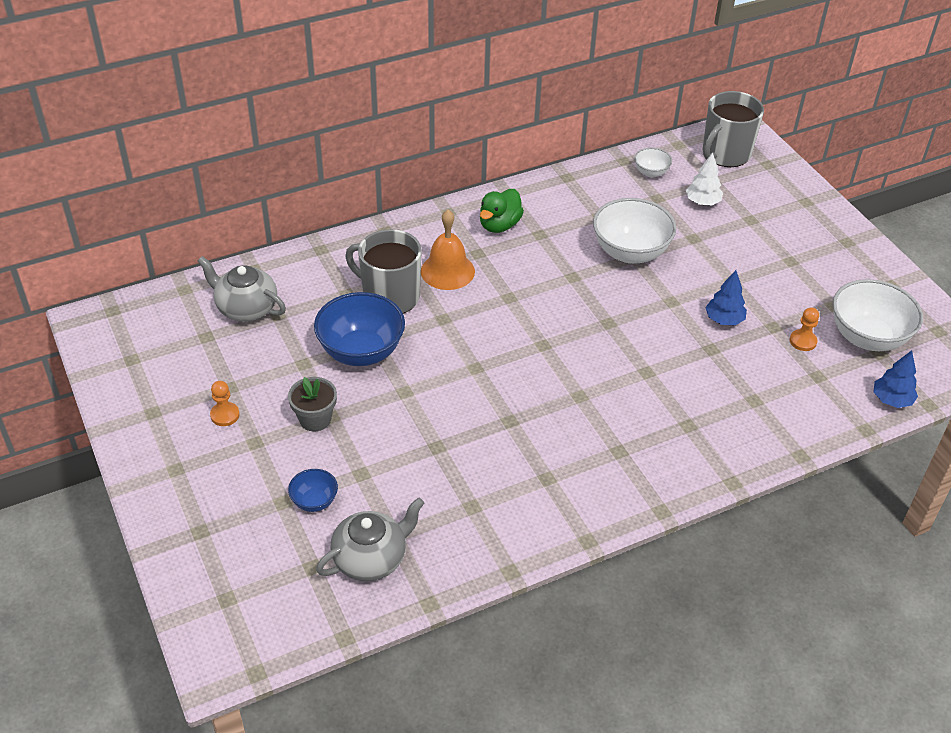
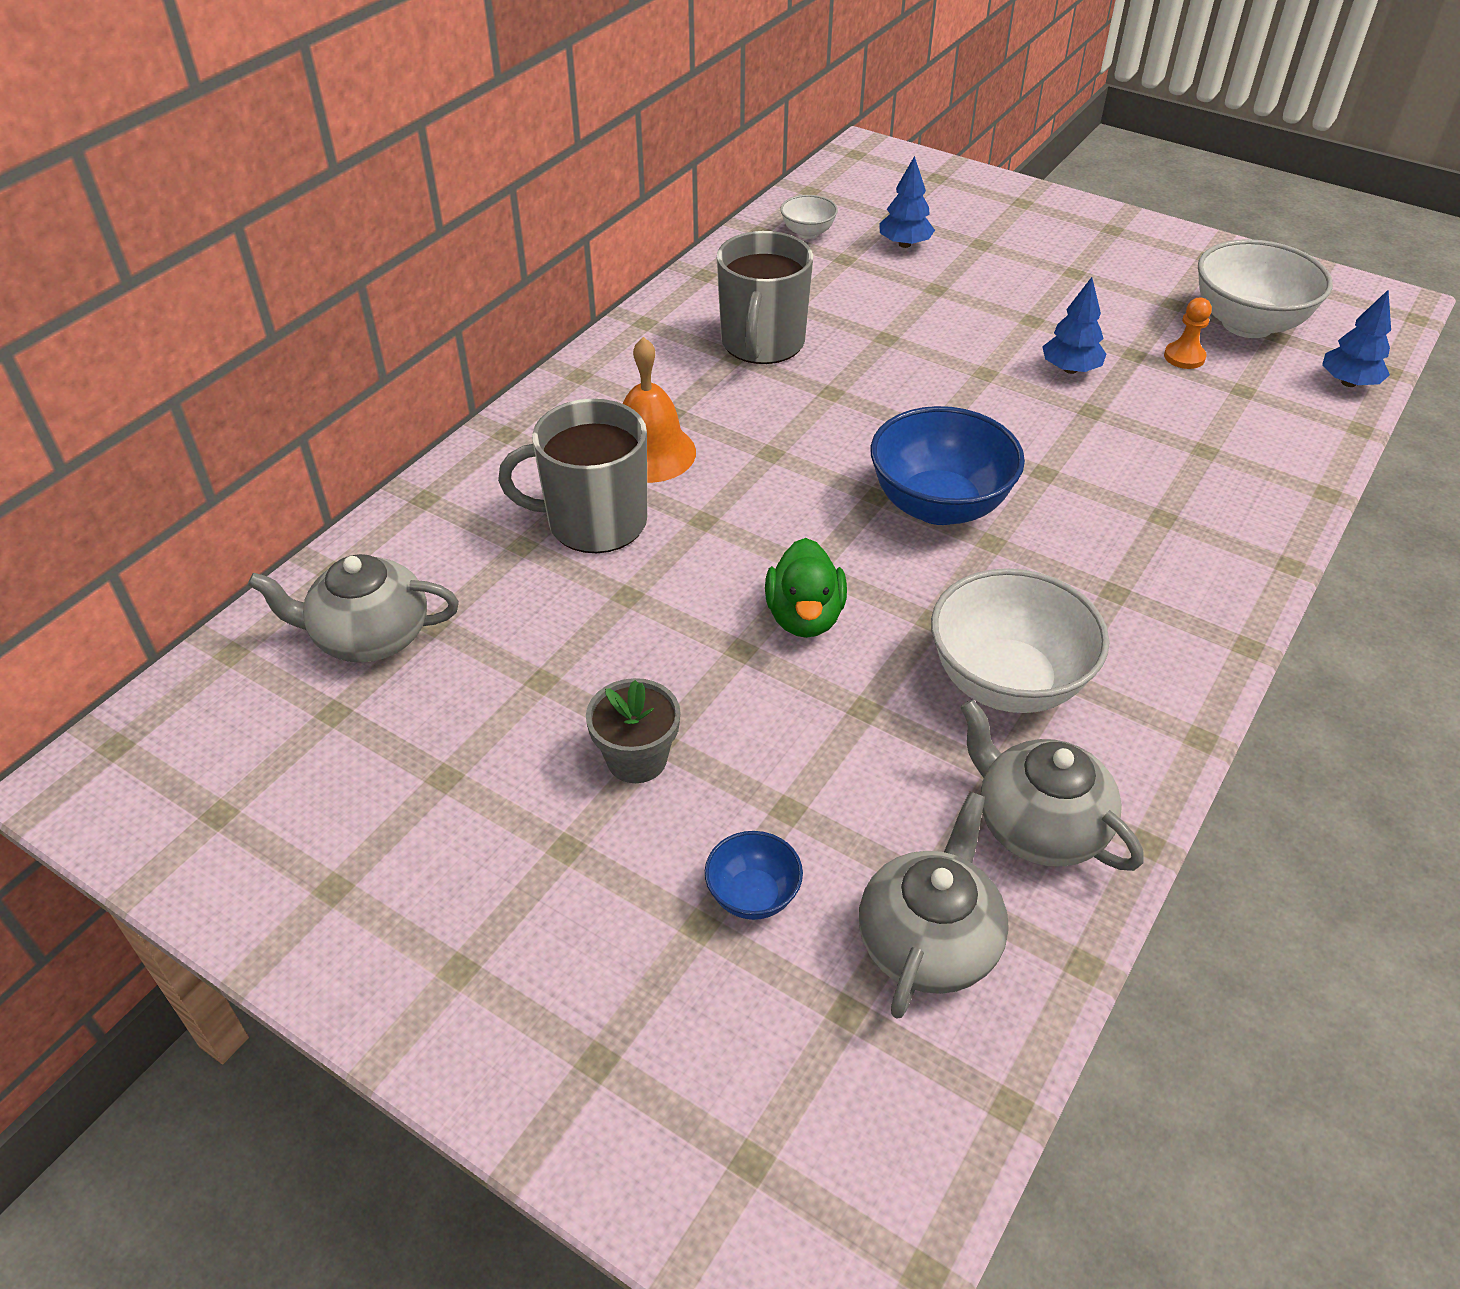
camera: 30 degrees left, 0 degrees up
(225, 415) = (474, 827): orange pawn -> none
(361, 351) = (620, 620): blue bowl -> blue bowl (938, 505)
(467, 538) = (1038, 825): none -> grey teapot
(499, 225) = (669, 365): green duck -> green duck (804, 617)
(630, 252) = (875, 334): white bowl -> white bowl (1007, 682)
(702, 202) = (904, 244): white tree -> blue tree
(725, 154) = (876, 182): grey mug -> grey mug (762, 343)

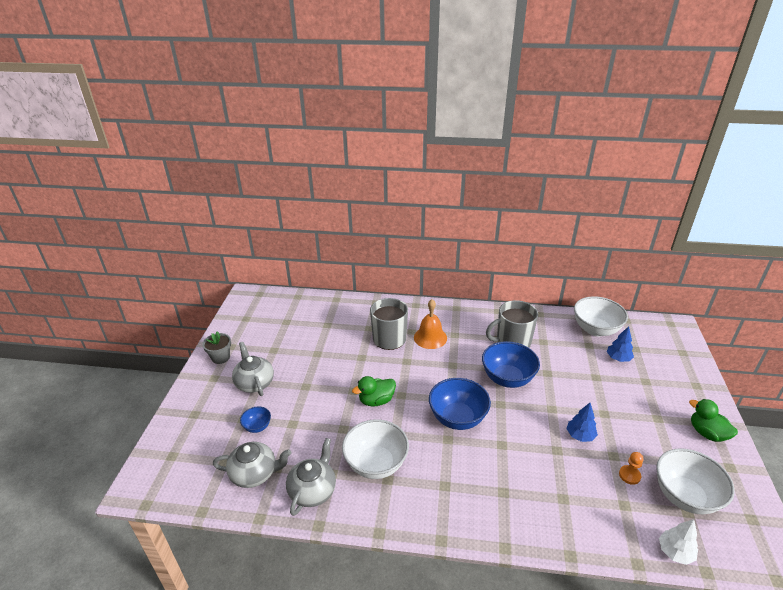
camera: 65 degrees right, 10 degrees down
(369, 637) = (316, 316): grey teapot -> grey teapot (254, 383)
(637, 759) = (297, 384): grey flower pot -> grey flower pot (220, 357)
(807, 232) = (595, 329): white bowl -> white bowl, size x2.03
(867, 393) = (507, 378): none -> blue bowl
(1130, 243) = (707, 433): none -> green duck
(1348, 383) = (675, 552): blue tree -> white tree

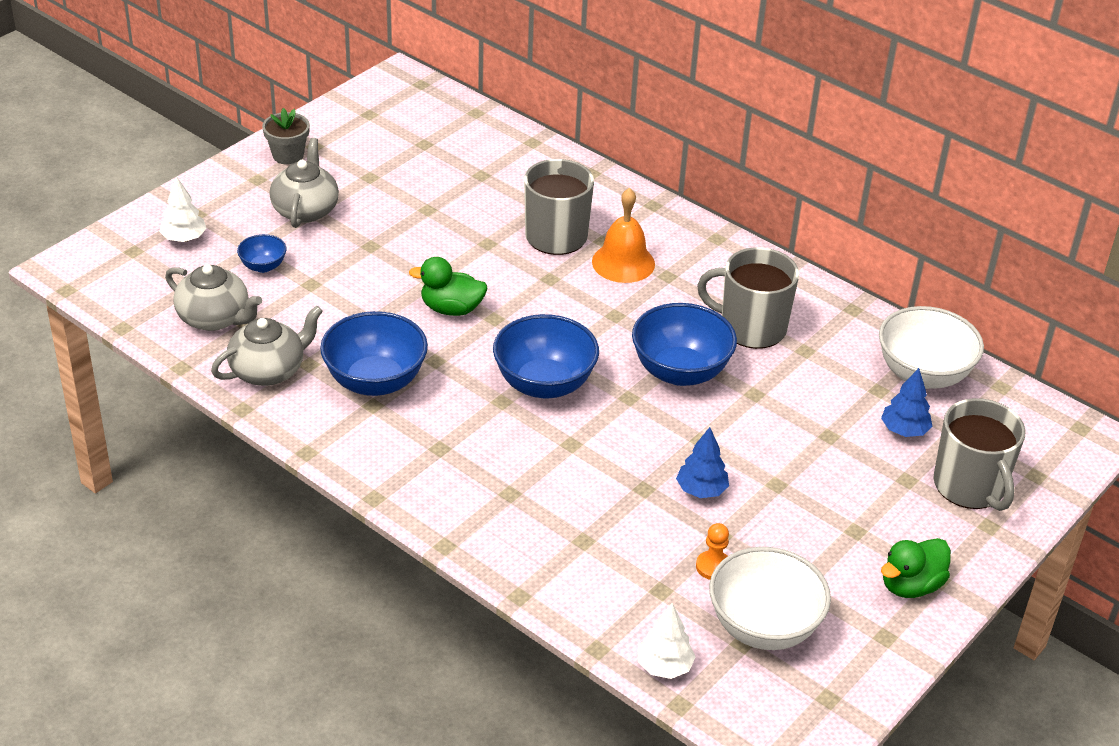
camera: 30 degrees right, 5 degrees up
(198, 432) = (184, 238): none -> white tree
(376, 464) = (375, 381): white bowl -> blue bowl
(669, 371) = (970, 486): none -> grey mug
(707, 433) = (910, 585): green duck -> green duck turned 120 degrees counterclockwise

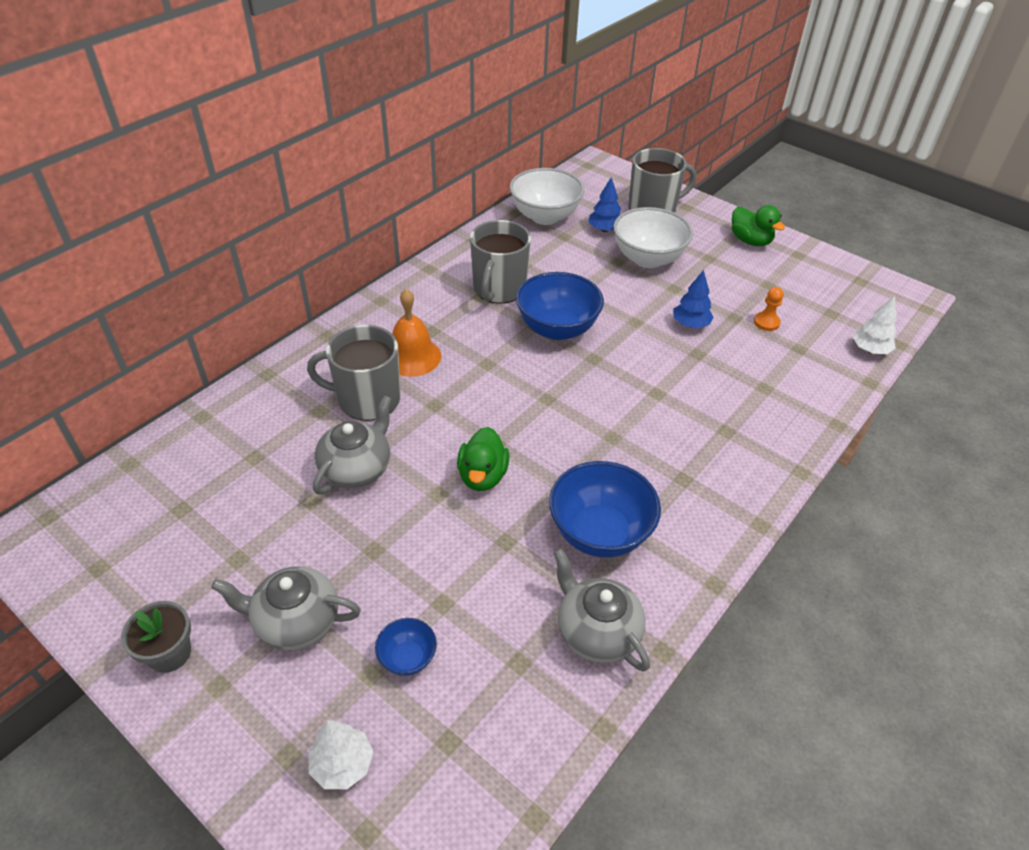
camera: 90 degrees left, 5 degrees up
(215, 318) = (509, 701): grey teapot -> grey teapot (357, 468)
(544, 384) = (584, 409): blue bowl -> none
(763, 627) = (813, 303): white bowl -> white bowl (648, 259)

